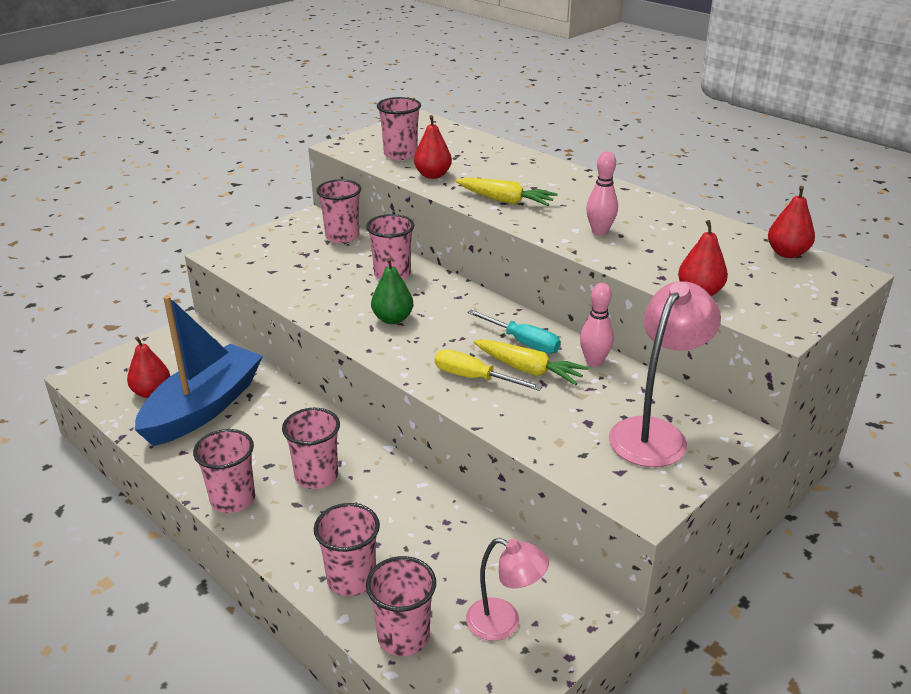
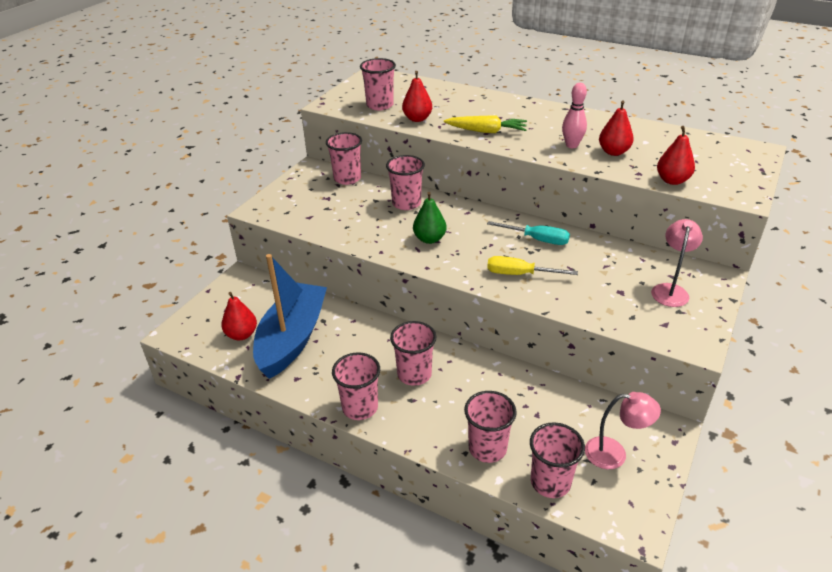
camera: 15 degrees left, 5 degrees up
(529, 370) = (555, 260): yellow carrot -> none
(594, 362) = (596, 245): pink bowling pin -> none
(655, 433) = (670, 290): pink lamp -> pink lamp, size x0.64
(787, 253) = (709, 141): red pear -> red pear (613, 152)

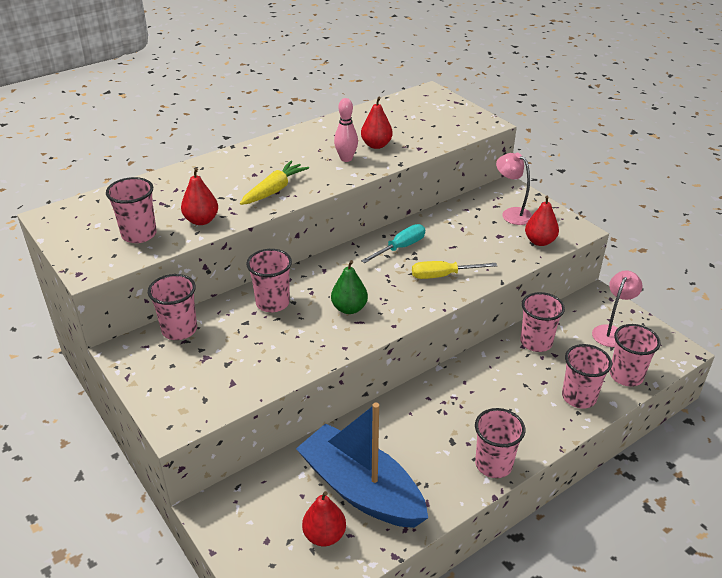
camera: 65 degrees left, 0 degrees up
(414, 374) = (469, 411): pink cup -> pink cup (536, 342)
(519, 274) = (443, 275): yellow screwdriver -> yellow screwdriver turned 45 degrees clockwise
(672, 180) = (442, 139): red pear -> red pear (539, 241)

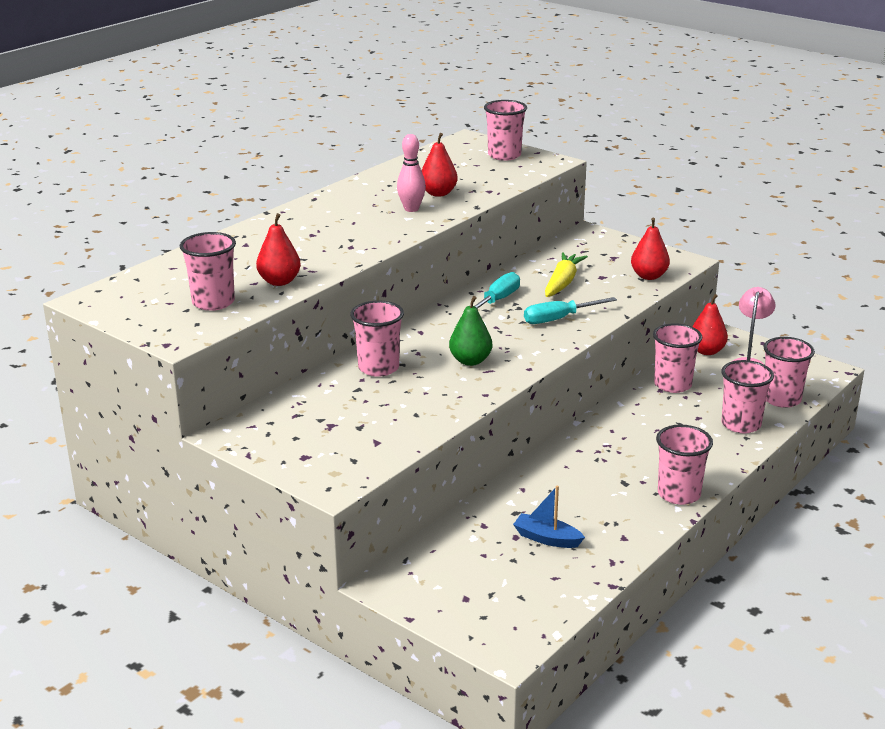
camera: 15 degrees left, 10 degrees down
(179, 330) = (283, 406): pink cup -> pink cup (504, 155)
(274, 190) = (346, 245): yellow carrot -> yellow carrot (562, 282)
(324, 535) = (527, 582): red pear -> red pear (706, 351)
(361, 489) = (547, 538): blue boat -> blue boat, size x0.41
(443, 275) = (559, 319): yellow screwdriver -> turquoise screwdriver
(511, 213) = (605, 255): pink lamp -> none

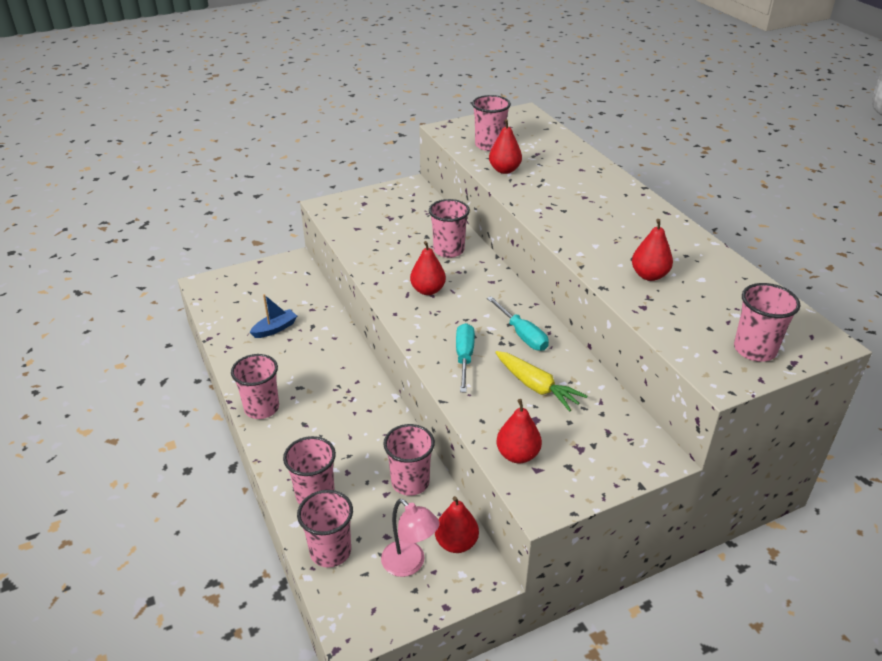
camera: 115 degrees right, 10 degrees up
(411, 209) = (615, 251): pink bowling pin -> none
(470, 361) = (428, 290): green pear -> red pear

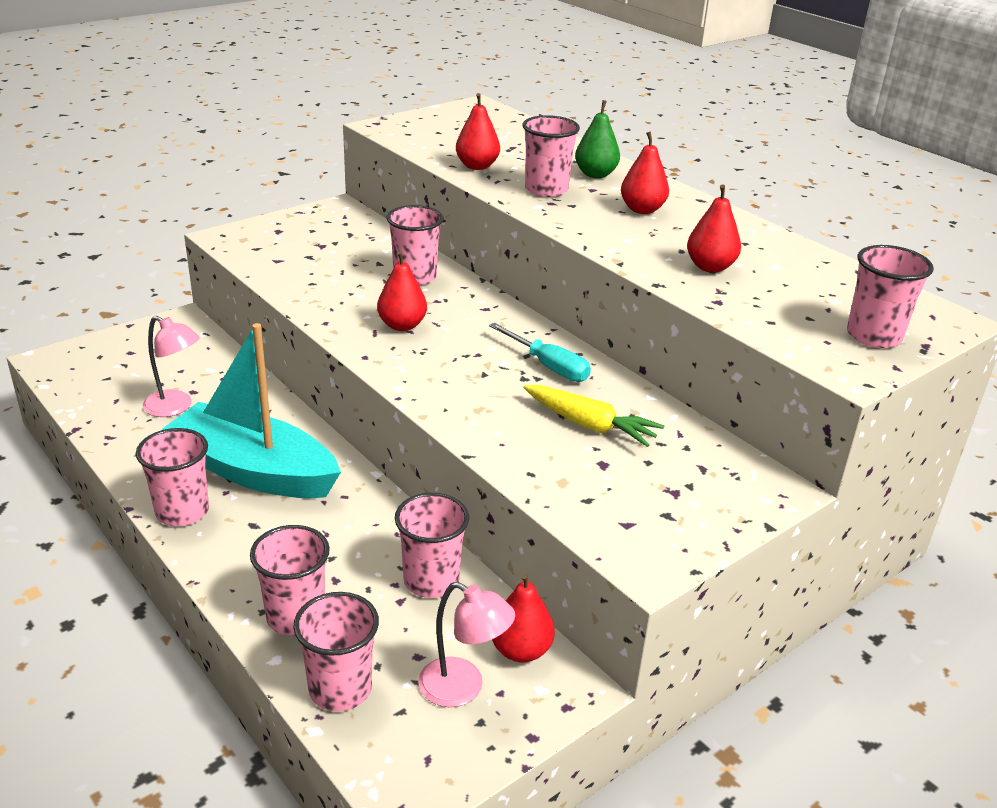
camera: 15 degrees left, 5 degrees down
(275, 329) = (175, 407): blue boat -> pink lamp
(314, 383) = (254, 470): none -> turquoise boat
(464, 357) = (480, 400): turquoise screwdriver -> none
(489, 145) = (446, 141): pink cup -> pink cup (546, 189)
(517, 455) = (594, 509): red pear -> red pear (642, 210)
(592, 183) = (595, 174): none -> green pear

